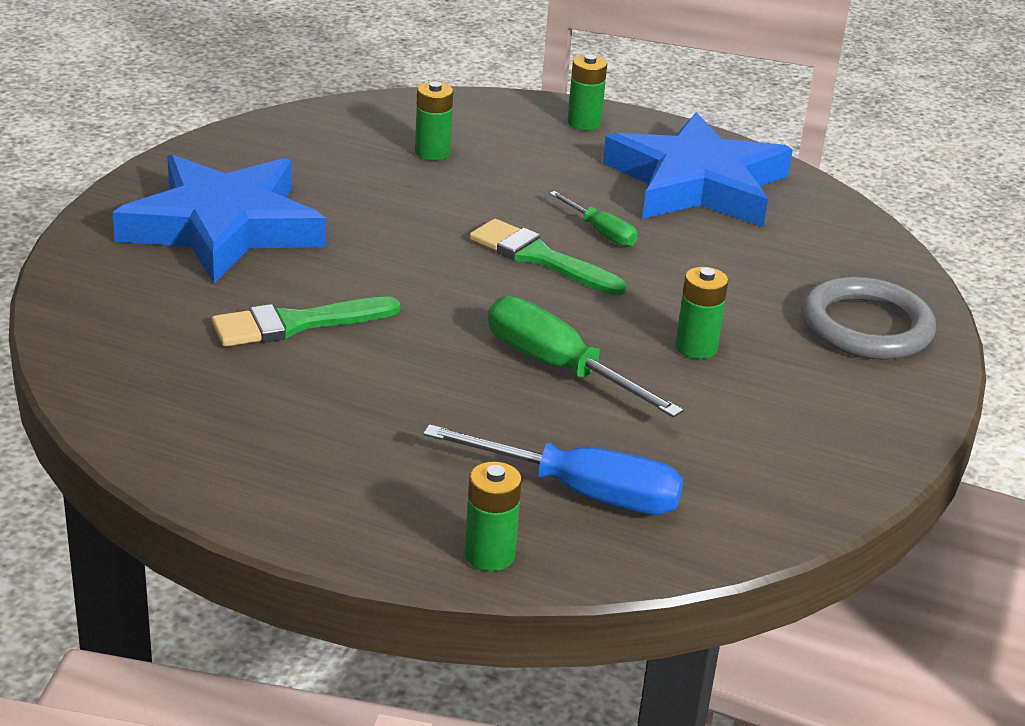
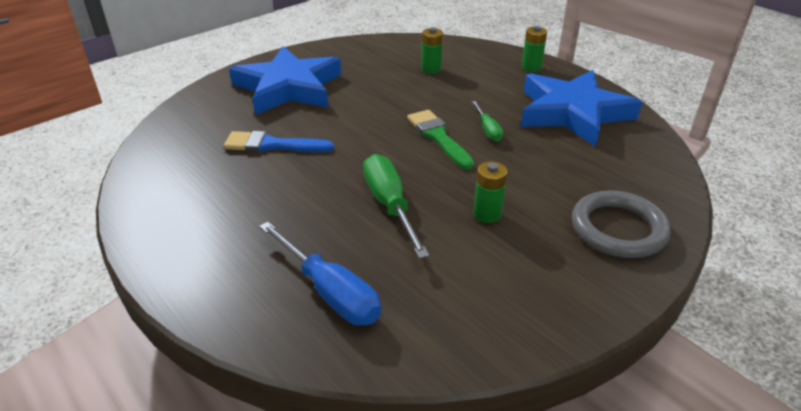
camera: 30 degrees right, 5 degrees up
(297, 324) = (273, 145): green brush -> blue brush
(489, 555) = (236, 317): green battery -> none

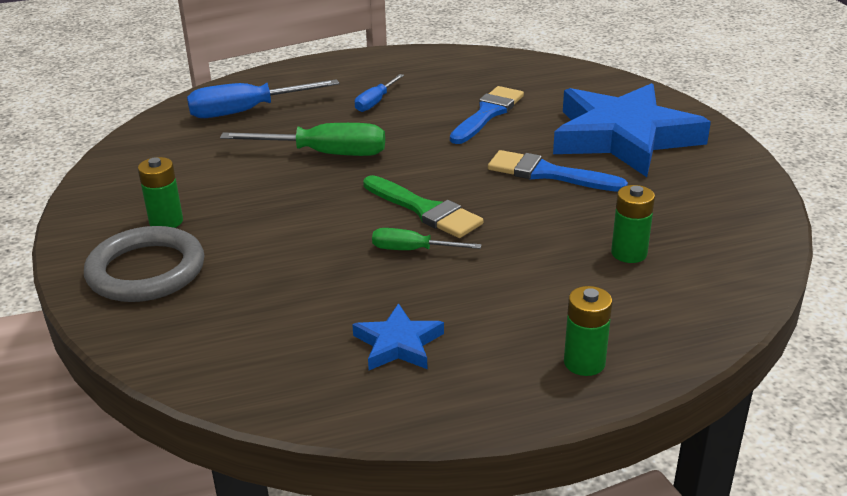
camera: 115 degrees right, 5 degrees down
(271, 209) = (375, 102): none -> blue screwdriver
(357, 104) = (548, 174): none -> blue brush
(438, 137) = (424, 210): green brush -> green brush turned 45 degrees clockwise
(487, 214) = (256, 200): green battery -> green battery (166, 222)
(573, 113) = (398, 344): blue star -> blue star, size x0.44

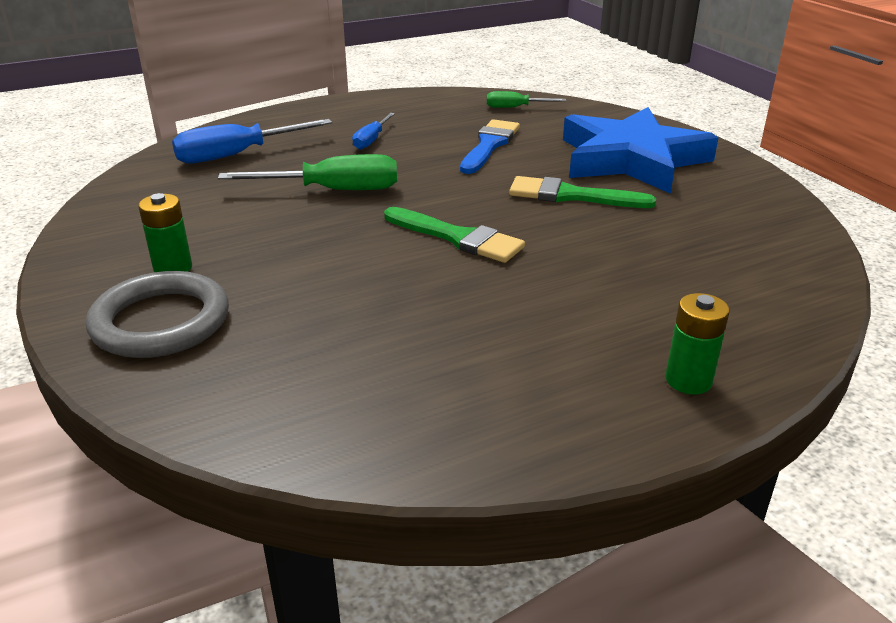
camera: 10 degrees left, 0 degrees up
(398, 344) = (477, 378): blue star -> none
(412, 250) = (459, 278): green screwdriver -> green screwdriver (515, 107)
(548, 174) = (572, 196): blue brush -> green brush
(629, 253) = (685, 265): green battery -> none

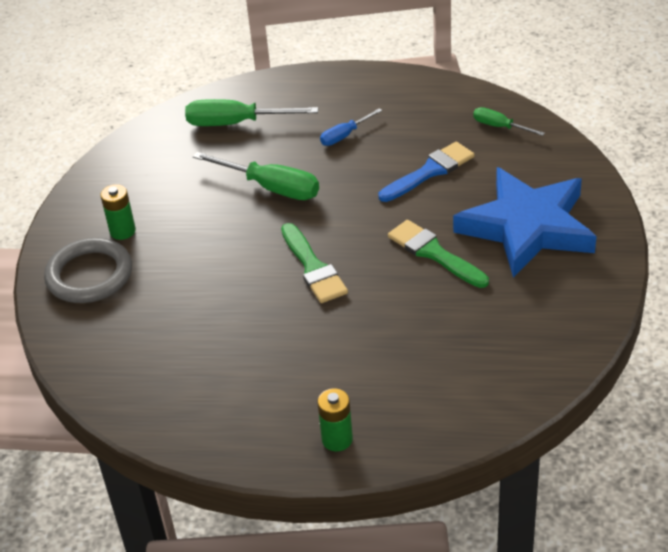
camera: 35 degrees right, 10 degrees up
(237, 155) = (236, 123): blue screwdriver -> green screwdriver

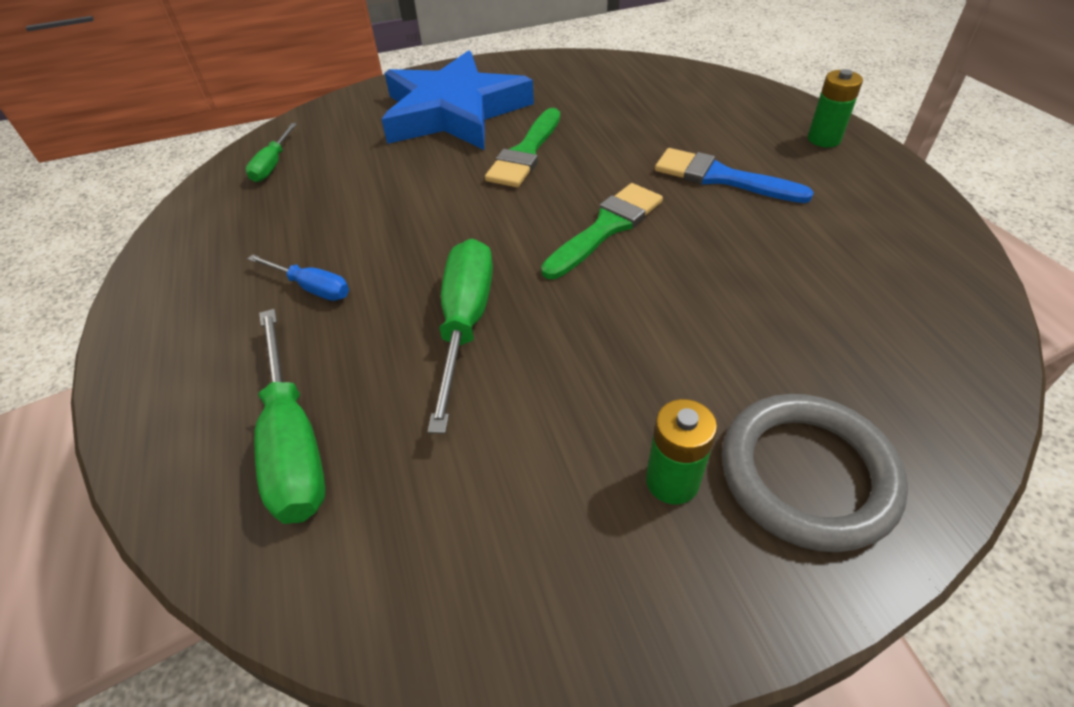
camera: 115 degrees left, 5 degrees up
(429, 172) = (379, 192): blue brush -> blue brush (722, 178)

